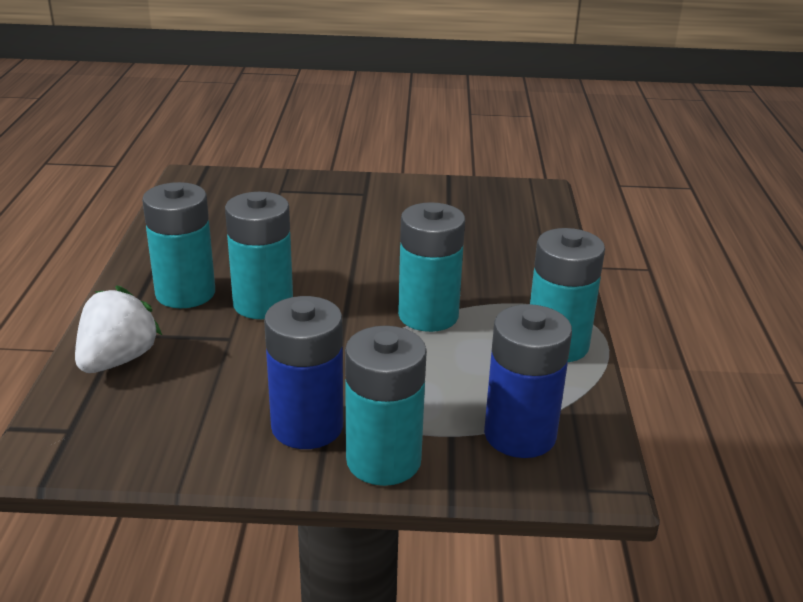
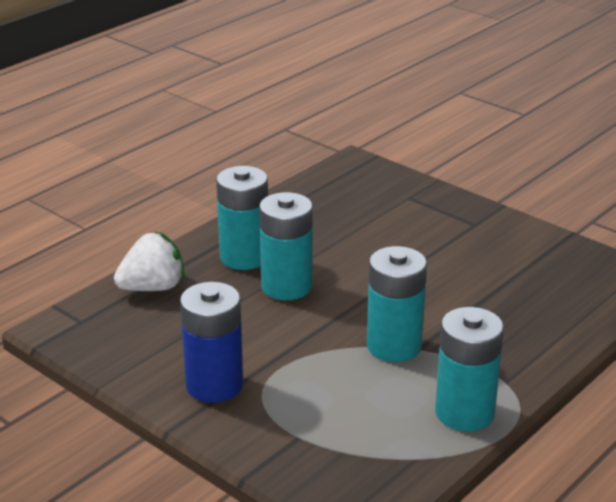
camera: 40 degrees right, 0 degrees up
(383, 460) = (234, 430): turquoise battery -> none
(520, 435) = (345, 460): blue battery -> none

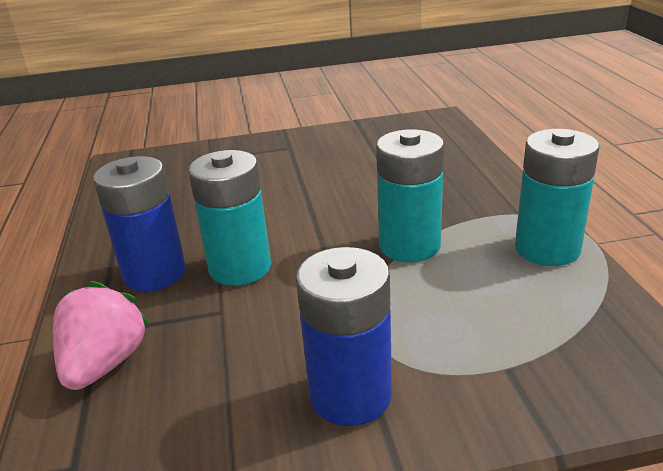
camera: 50 degrees left, 0 degrees up
(153, 287) = (105, 364): white strawberry -> pink strawberry
(244, 257) = (154, 273): turquoise battery -> blue battery

